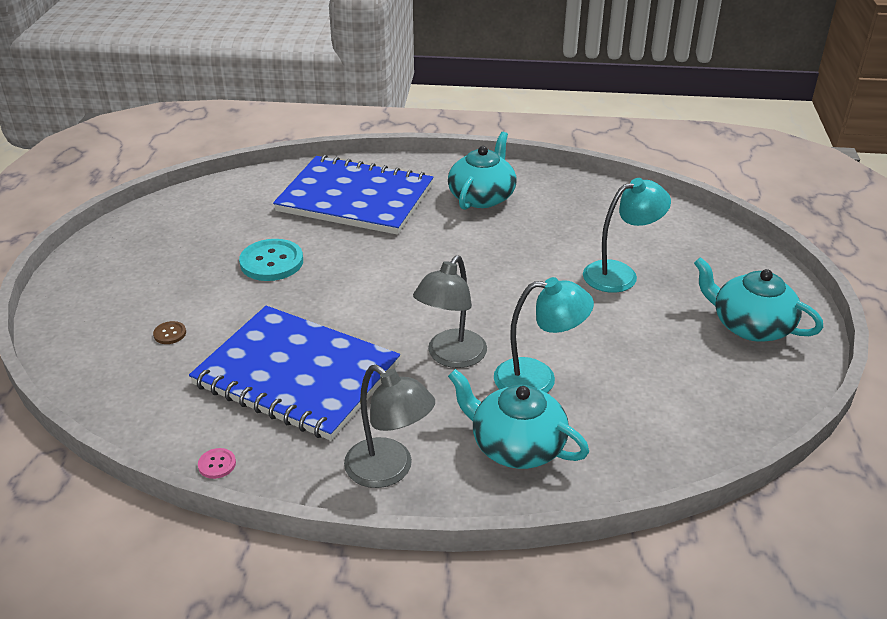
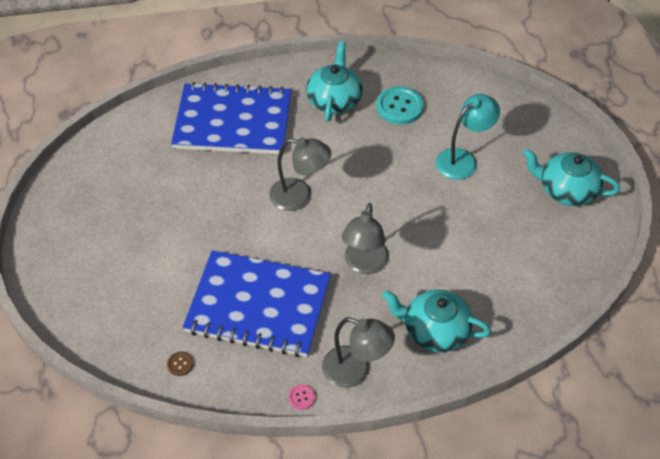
camera: 15 degrees left, 15 degrees up
(170, 334) = (145, 289): brown button -> brown button (180, 364)
(217, 464) = (234, 394): pink button -> pink button (301, 397)
(271, 262) = (193, 202): turquoise button -> turquoise button (399, 107)
(400, 276) = (299, 196): none -> grey lamp
(538, 379) = (432, 270): turquoise lamp -> none

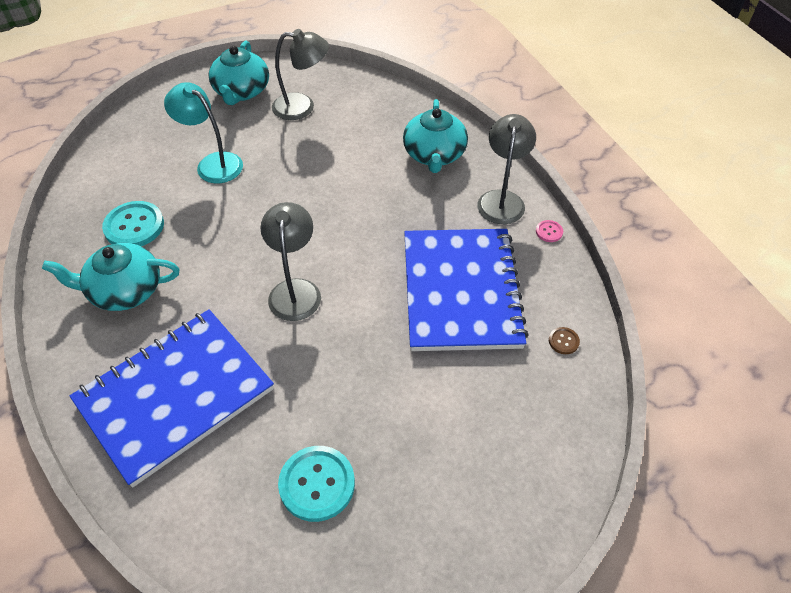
camera: 105 degrees left, 0 degrees up
(136, 185) = (317, 484): none -> turquoise button
(233, 121) = (175, 395): blue notebook -> blue notebook turned 60 degrees clockwise
(364, 264) = (376, 215): grey lamp -> grey lamp (302, 107)

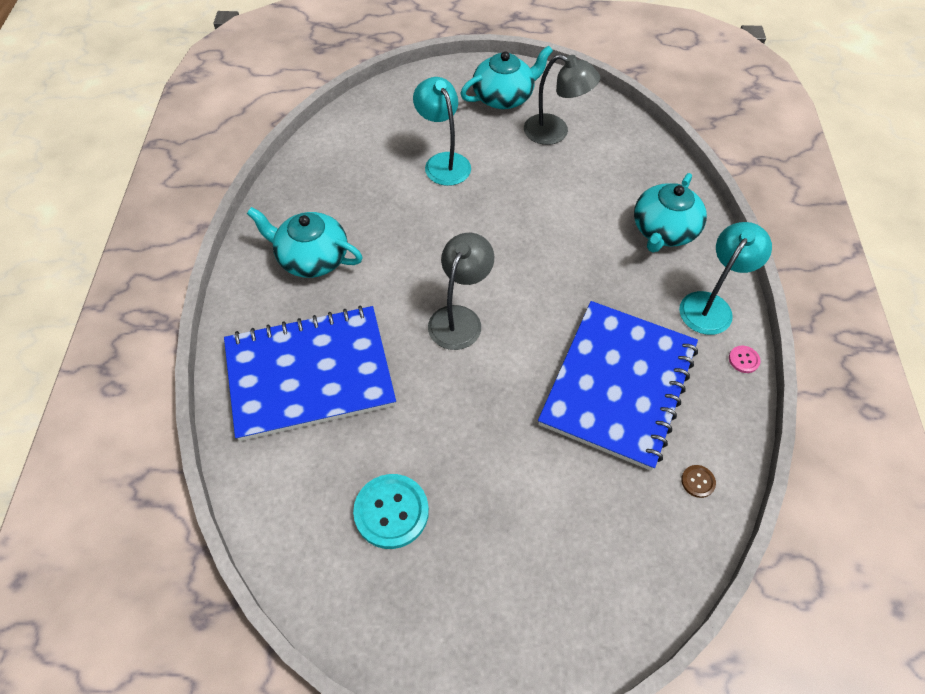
camera: 25 degrees right, 5 degrees up
(134, 226) = (346, 199): turquoise button -> none
(241, 92) = (504, 97): turquoise teapot -> turquoise teapot turned 150 degrees counterclockwise
(502, 199) = (711, 305): grey lamp -> turquoise lamp

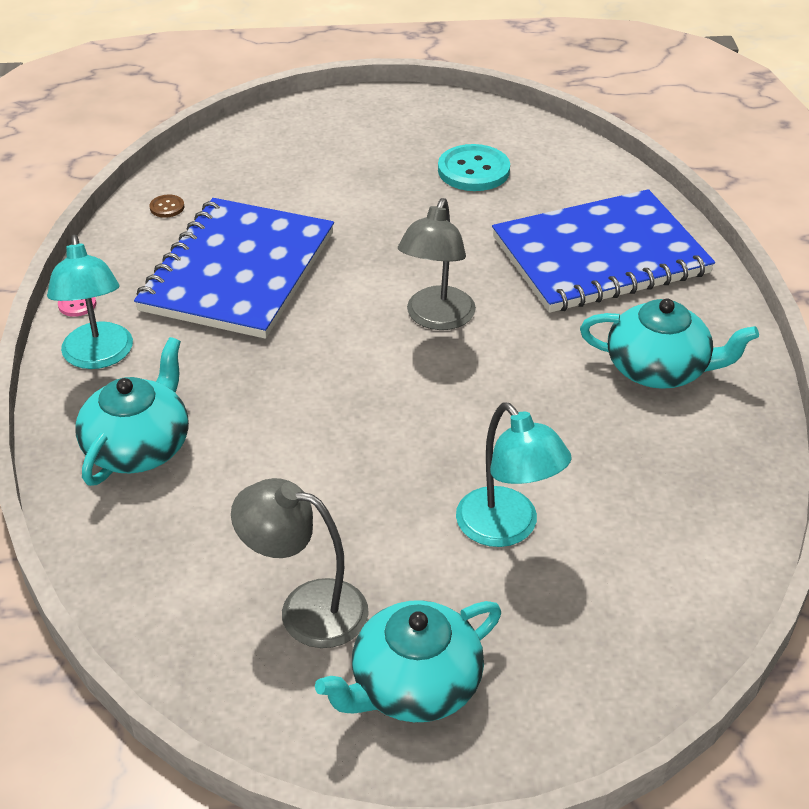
camera: 175 degrees right, 15 degrees down
(711, 305) = (98, 357): turquoise lamp -> turquoise lamp turned 45 degrees counterclockwise

